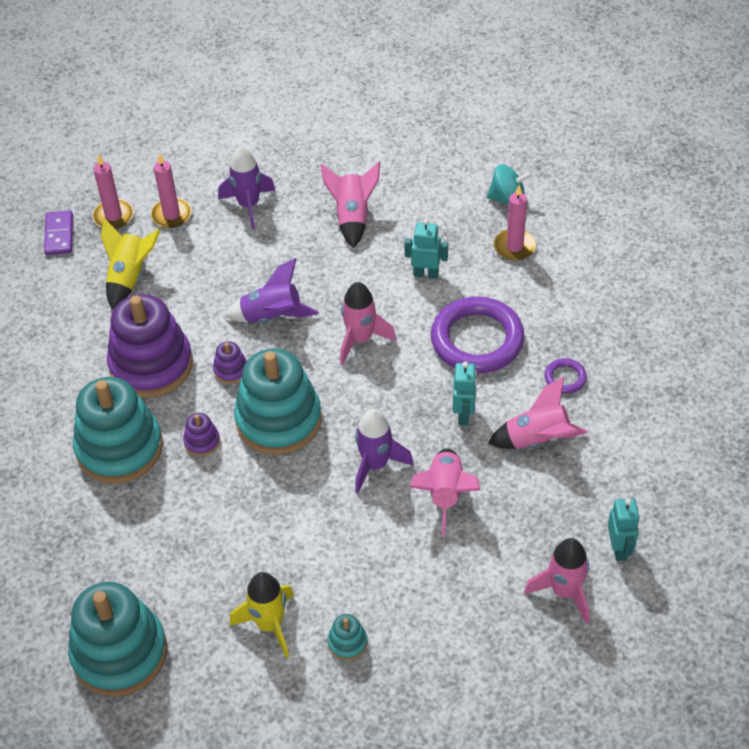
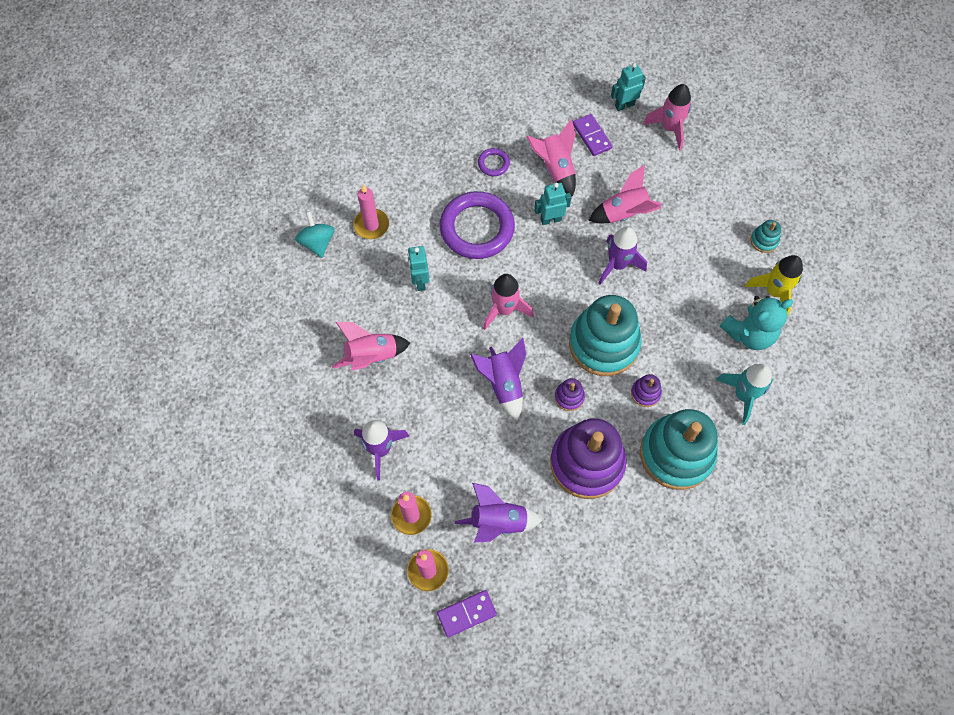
camera: 110 degrees left, 15 degrees up
(119, 653) = (841, 381): turquoise stacking toy -> none
(130, 277) = (498, 522): yellow rocket -> purple rocket
(153, 538) = (743, 395): none -> turquoise rocket
(226, 574) = (749, 334): none -> turquoise teddy bear
(577, 494) = (592, 136): none -> purple domino

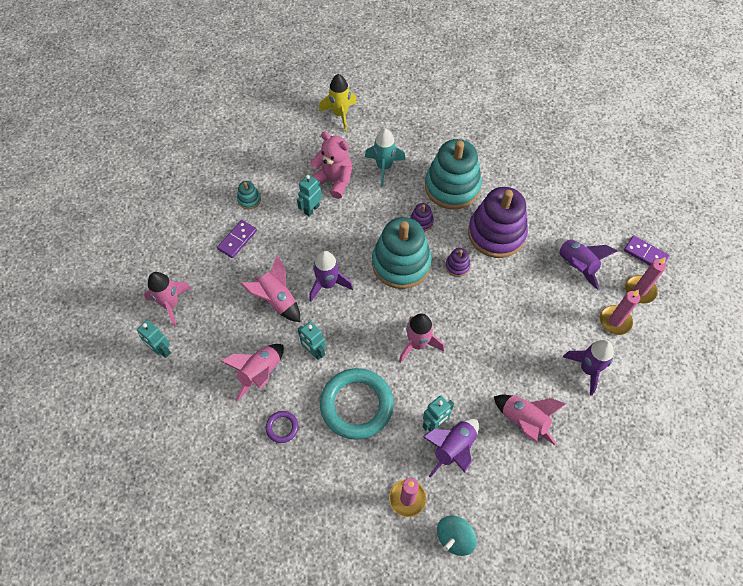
camera: 120 degrees left, 5 degrees down
(477, 228) = (356, 405): purple ring -> turquoise ring
(503, 384) = (478, 313): purple rocket -> purple rocket (453, 448)
(592, 136) = (209, 360): purple domino -> purple domino (237, 240)
(720, 293) = (311, 209): none -> turquoise robot
(749, 334) = (334, 180): turquoise teddy bear -> pink teddy bear
(774, 292) = (290, 178): yellow rocket -> yellow rocket (340, 114)

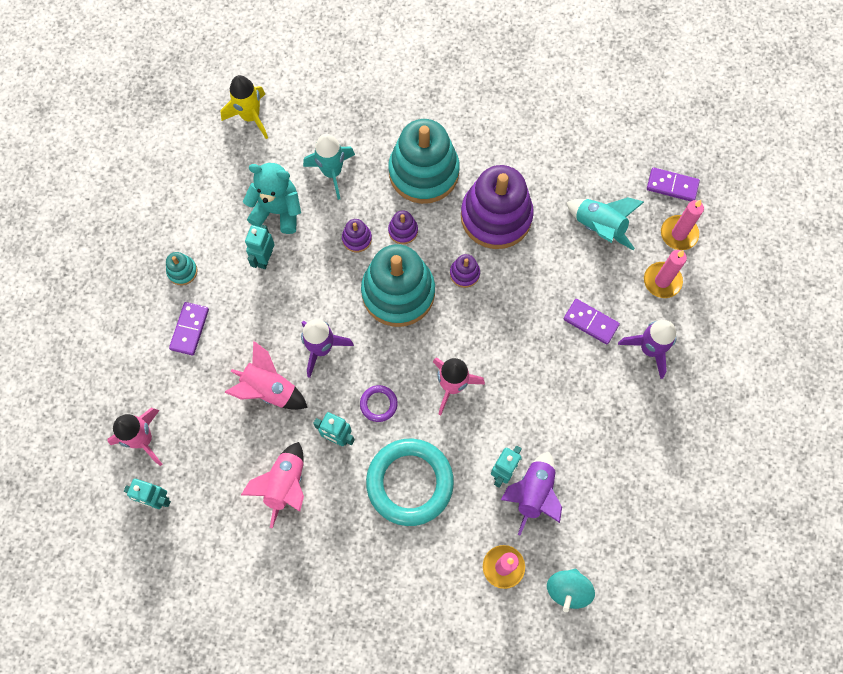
camera: 20 degrees left, 10 degrees up
(282, 427) = (336, 539): purple ring -> purple ring (378, 404)
(334, 180) = (277, 211): pink teddy bear -> turquoise teddy bear
(384, 217) = (357, 239): none -> purple stacking toy
(523, 421) = (599, 434): pink rocket -> none
(545, 333) = (590, 322): none -> purple domino
(576, 266) = (599, 227): purple rocket -> turquoise rocket

